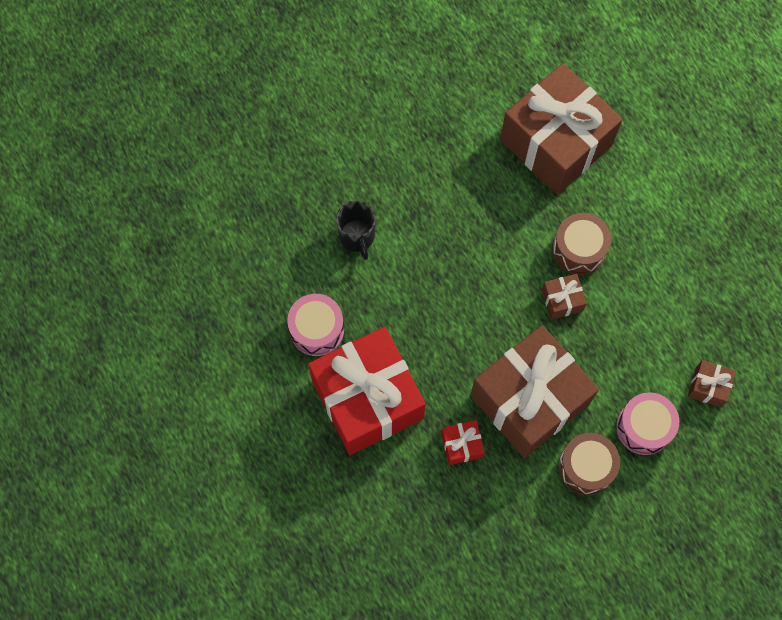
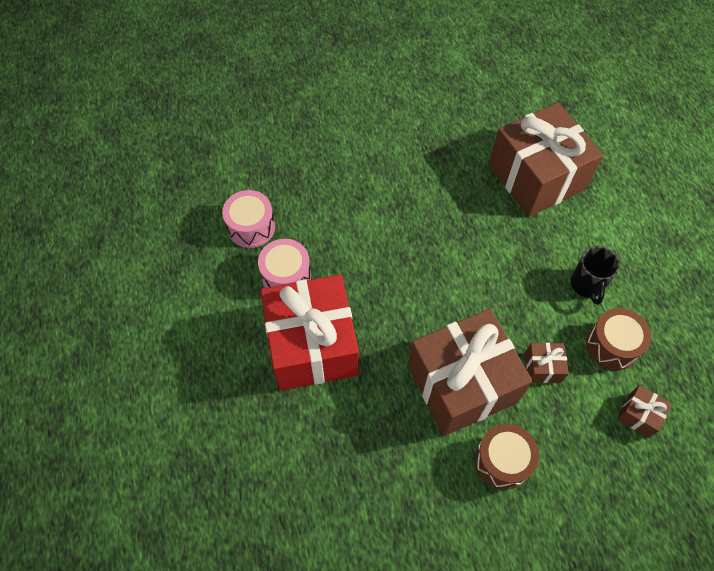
camera: 15 degrees right, 10 degrees down
(357, 237) = (345, 210): black mug -> black mug (586, 285)
(462, 445) = (387, 408): red gift -> none
(562, 300) = (513, 304): brown gift -> brown gift (543, 367)
(578, 250) = (538, 265): brown drum -> brown drum (612, 345)
(644, 427) = (567, 437): pink drum -> pink drum (251, 227)

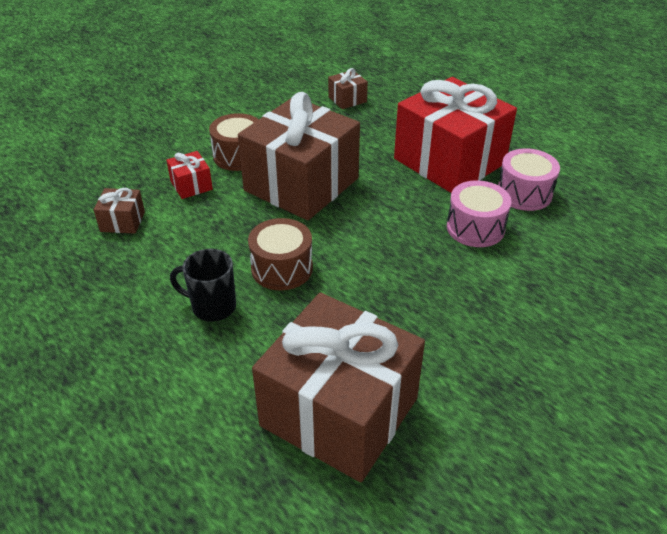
camera: 150 degrees right, 20 degrees down
(251, 227) = (602, 214): pink drum -> pink drum (475, 228)
(543, 367) = (231, 221): brown gift -> brown gift (347, 99)
(564, 436) = (191, 185): none -> red gift
(586, 285) = (212, 307): black mug -> black mug turned 45 degrees counterclockwise
(612, 345) = (164, 263): brown drum -> brown drum (282, 268)

